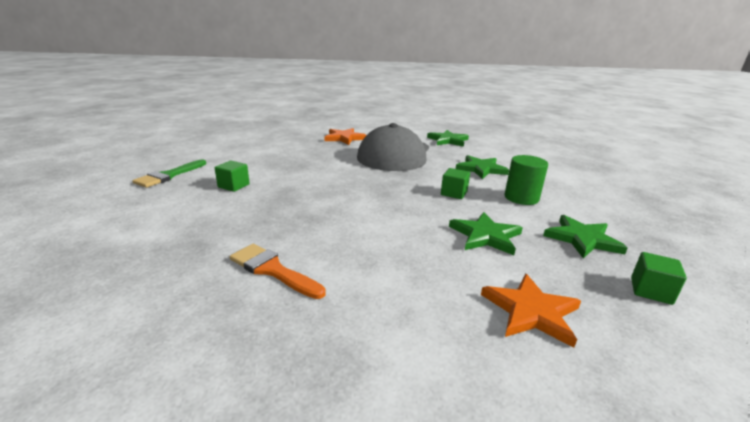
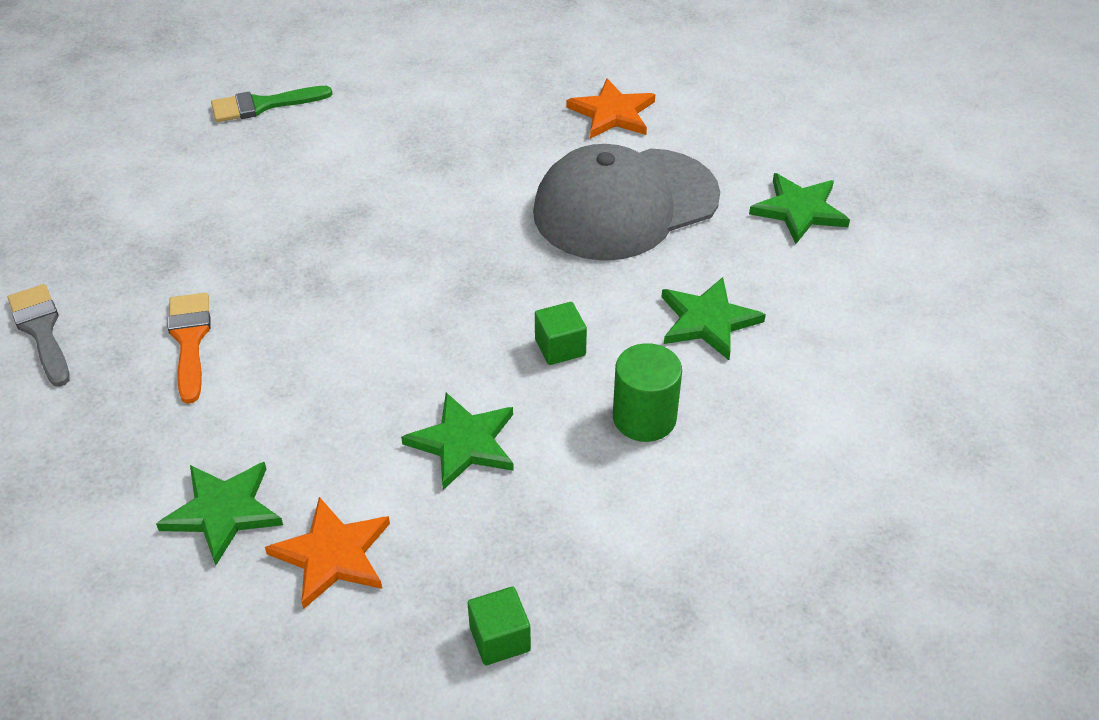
camera: 45 degrees right, 20 degrees up
(134, 322) = (41, 330): none -> grey brush
(233, 186) = (308, 169): green cube -> none
(582, 239) = (576, 533): green star -> green star (223, 511)

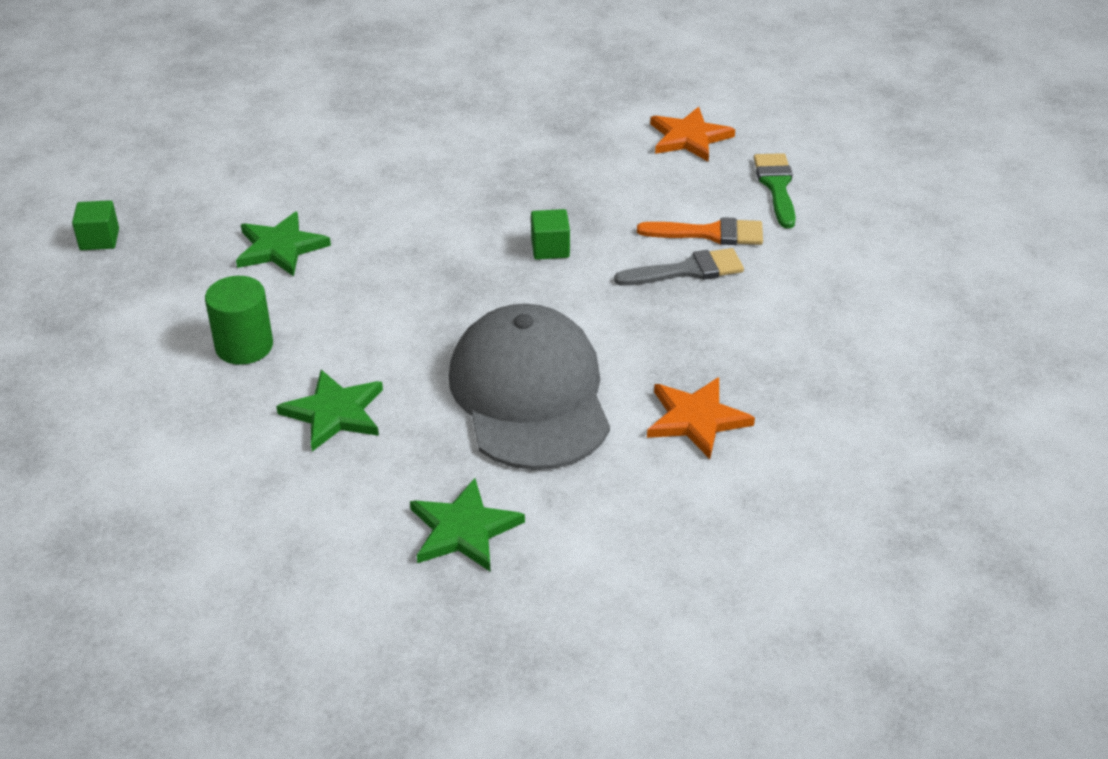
camera: 105 degrees right, 5 degrees down
(41, 330) = (509, 75): grey brush -> grey brush (687, 270)
(190, 340) = (465, 134): orange brush -> orange brush (709, 233)
(223, 511) = (287, 140): green star -> none
(332, 554) = (219, 179): orange star -> orange star (689, 138)
(560, 347) = (353, 314): green cube -> green cube (550, 248)

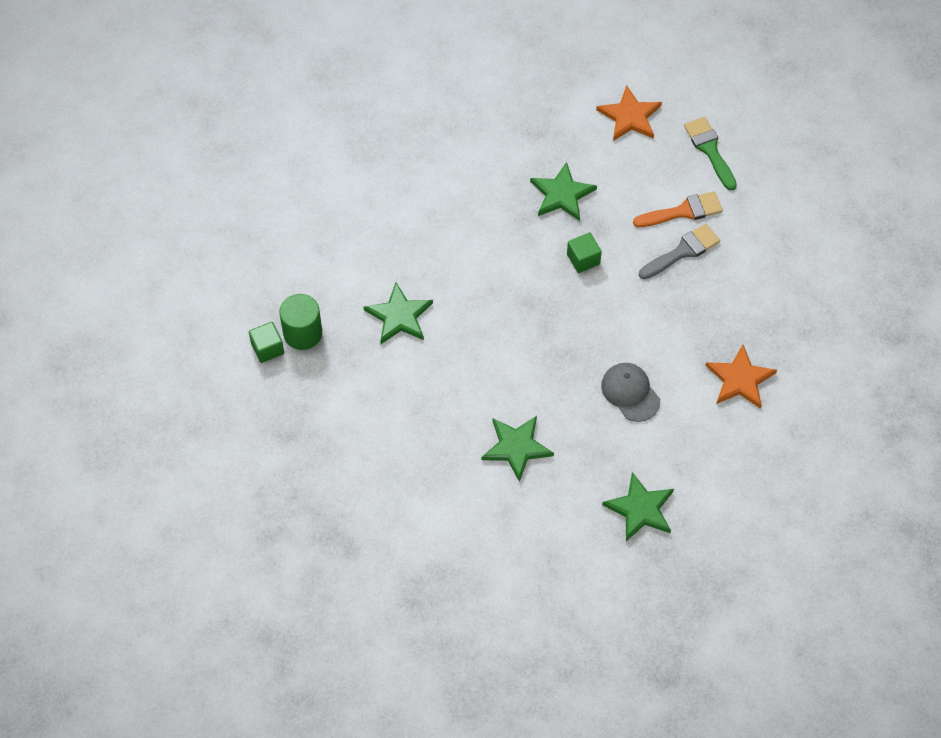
camera: 20 degrees left, 20 degrees up
(244, 346) = (427, 412): green cylinder -> green cylinder (303, 333)
(530, 395) = (630, 393): grey cap -> grey cap, size x0.48
(561, 185) = (562, 194): none -> green star

